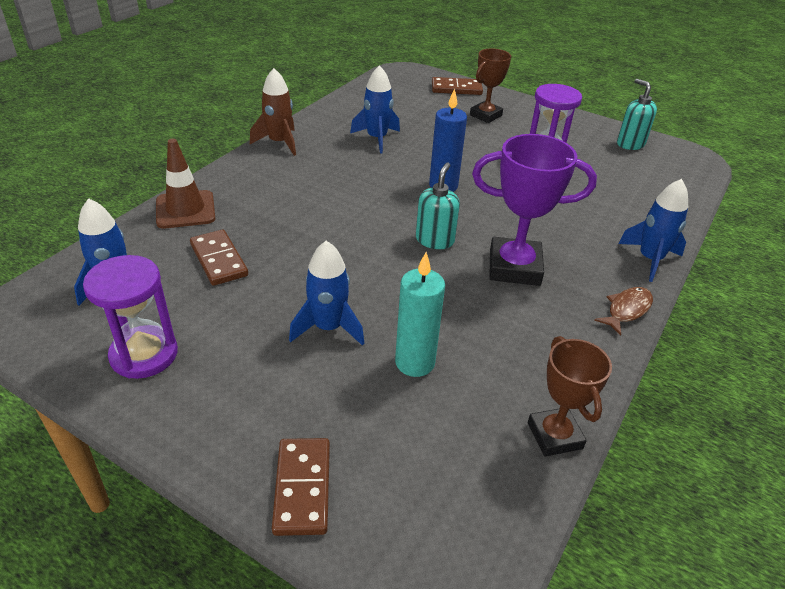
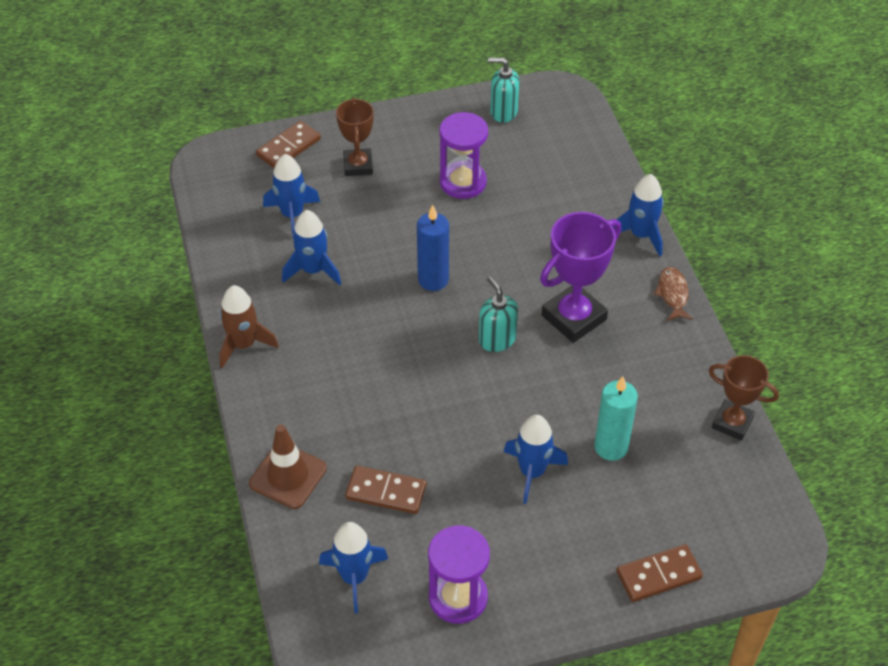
camera: 45 degrees left, 10 degrees up
(302, 488) = (658, 575): brown domino -> brown domino turned 60 degrees counterclockwise
(408, 112) = (292, 215): none -> blue rocket

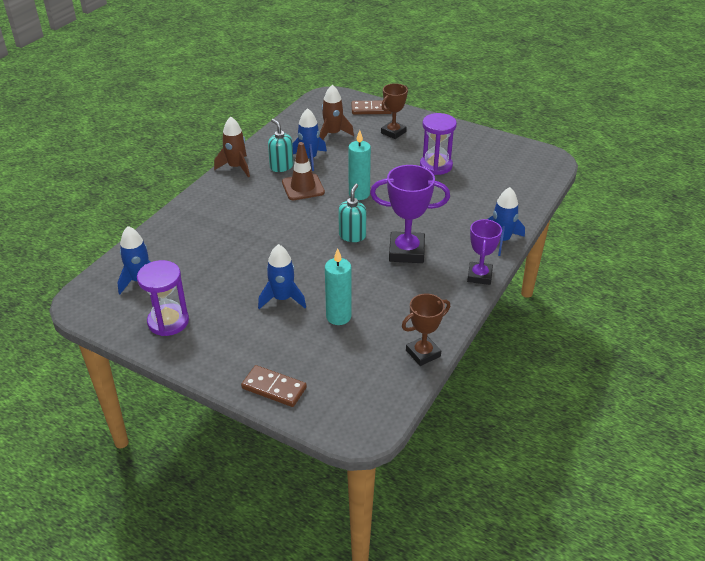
camera: 45 degrees right, 10 degrees down
(288, 476) = (176, 224): brown traffic cone -> brown traffic cone (303, 187)
(292, 215) = (333, 134): blue rocket -> brown rocket
(386, 492) = (205, 259): brown domino -> none
(433, 280) = (359, 194): blue candle -> turquoise candle
(503, 112) = (503, 150): turquoise soap dispenser -> turquoise soap dispenser (281, 166)
(673, 294) = (479, 276): brown fish -> purple trophy
(732, 423) = (423, 353): brown trophy -> brown trophy turned 75 degrees clockwise

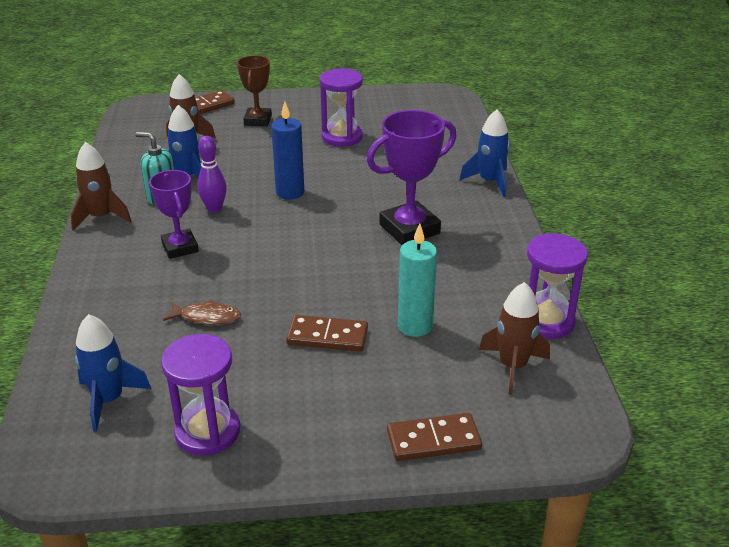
camera: 35 degrees left, 5 degrees down
(231, 256) = (207, 317): none -> brown fish
(282, 299) = (327, 336): blue rocket -> brown domino
(303, 187) = (214, 209): brown traffic cone -> purple bowling pin
(352, 236) = (331, 236): turquoise soap dispenser -> none
(359, 194) = (290, 192): turquoise candle -> blue candle
(368, 370) = (512, 366): none -> brown rocket
(423, 353) = (546, 321): brown trophy -> purple hourglass
(479, 276) = (509, 222): purple trophy -> purple trophy (180, 247)

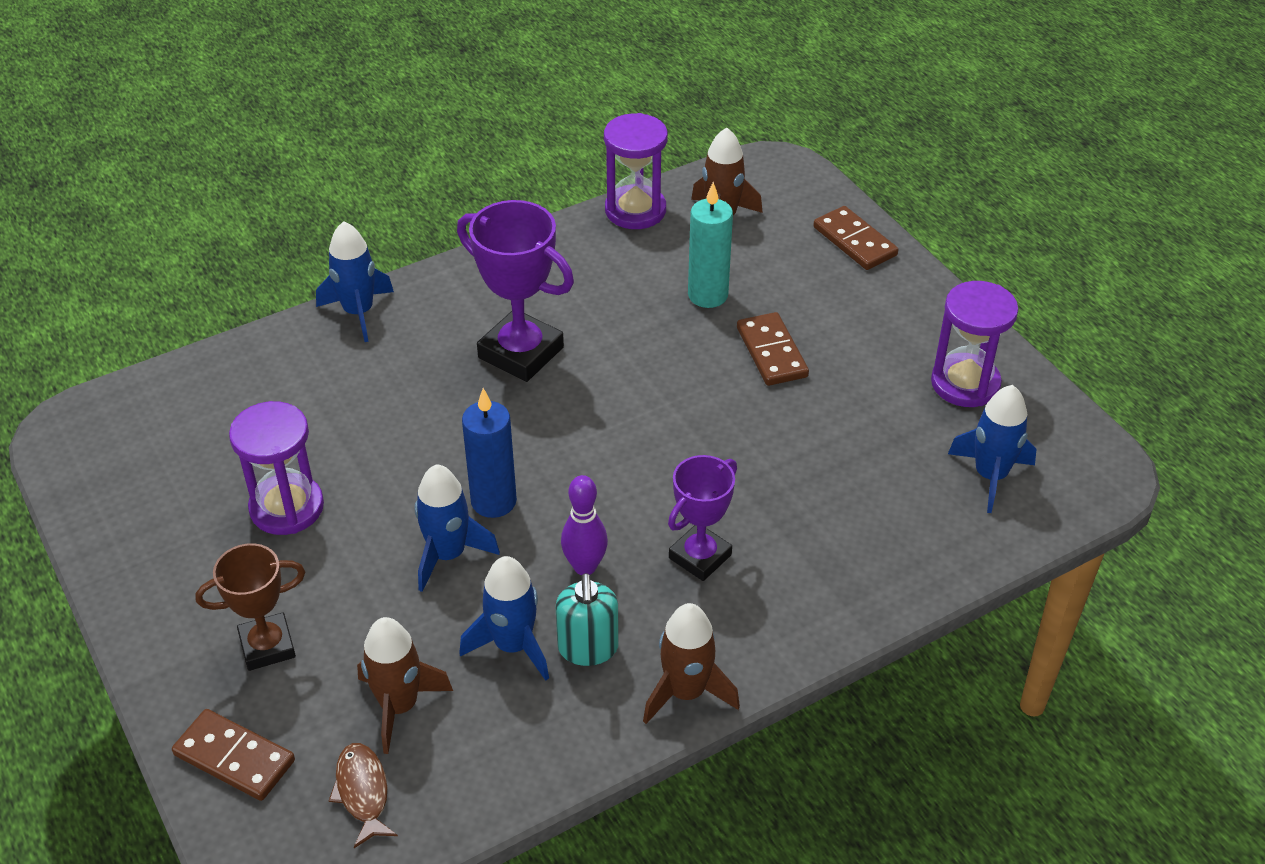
camera: 115 degrees left, 10 degrees up
(207, 317) = (813, 461): brown fish -> brown fish (363, 792)
(265, 172) = (448, 555): none -> blue rocket

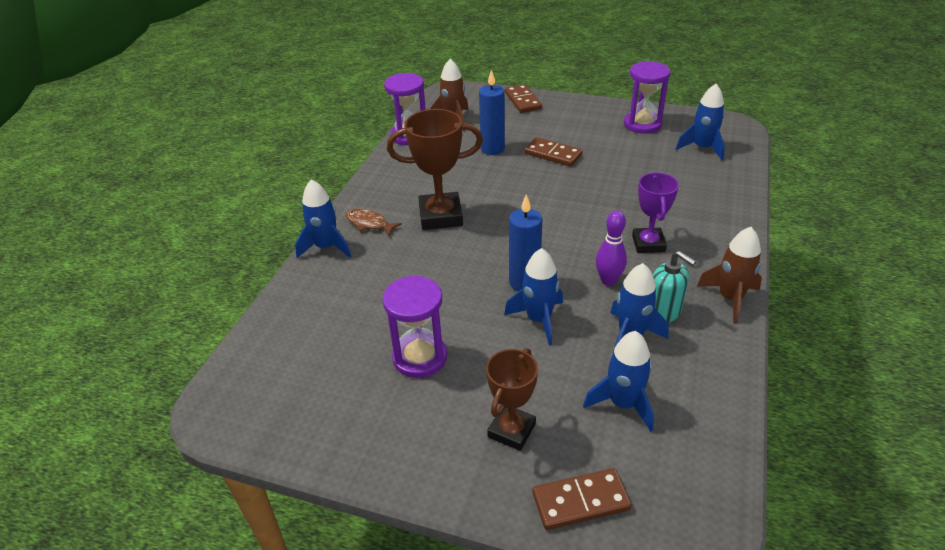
camera: 40 degrees left, 5 degrees down
(363, 792) = (670, 459): brown fish -> brown fish (369, 223)
(399, 706) = (623, 404): brown rocket -> blue rocket
(521, 352) = (440, 216): purple trophy -> brown trophy
(708, 295) = (492, 149): turquoise candle -> blue candle
(855, 241) = (523, 101): brown domino -> brown domino turned 60 degrees clockwise

